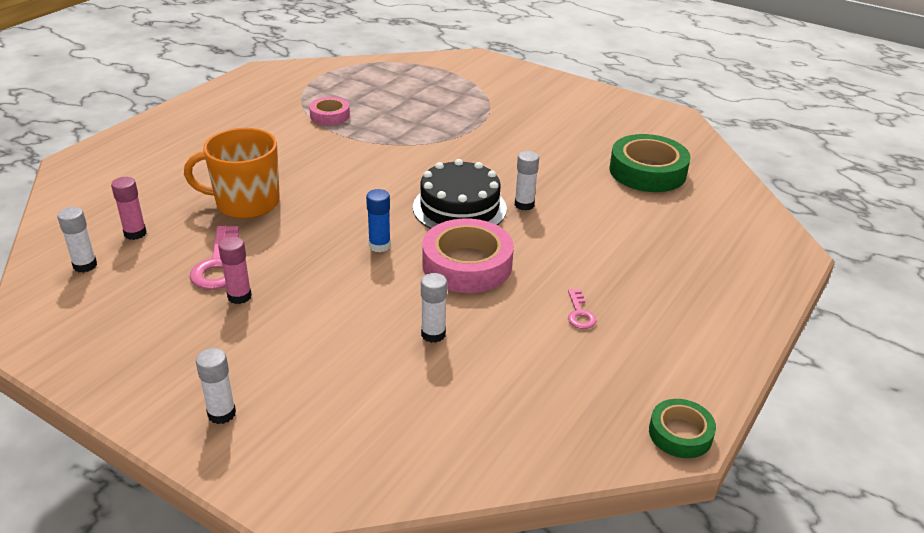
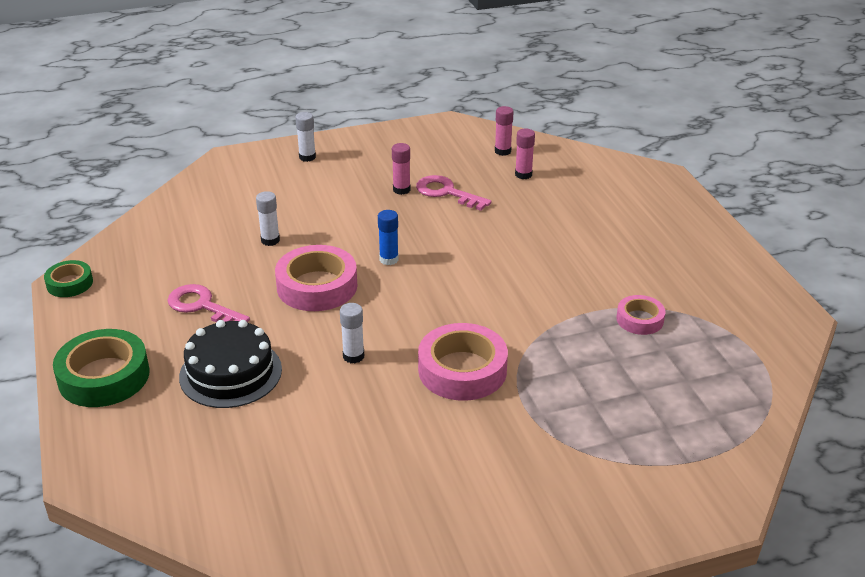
camera: 130 degrees right, 0 degrees up
(85, 265) = (502, 151): white glue stick -> pink glue stick
(246, 203) = (517, 225): orange mug -> none
(459, 208) = (391, 319): black cake -> black cake (230, 373)
(475, 158) = (462, 370): none -> pink tape
(579, 313) = (202, 306): pink key -> pink key, size x1.81
(647, 171) = (306, 474): green tape -> green tape (104, 376)

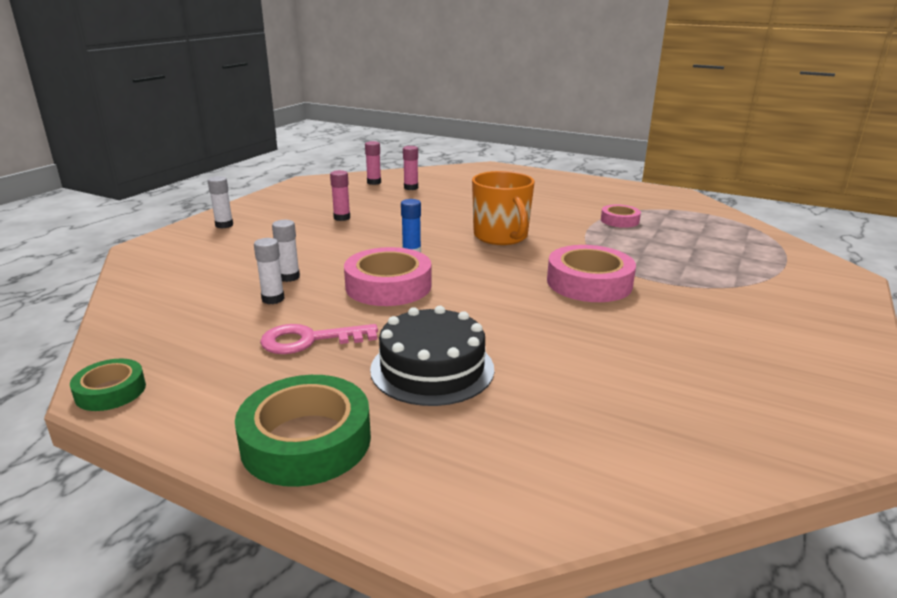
camera: 45 degrees left, 10 degrees down
(353, 356) = (505, 310): white glue stick -> white glue stick (273, 299)
(446, 192) = (378, 209): pink key -> none
(489, 280) = (501, 236): none -> orange mug

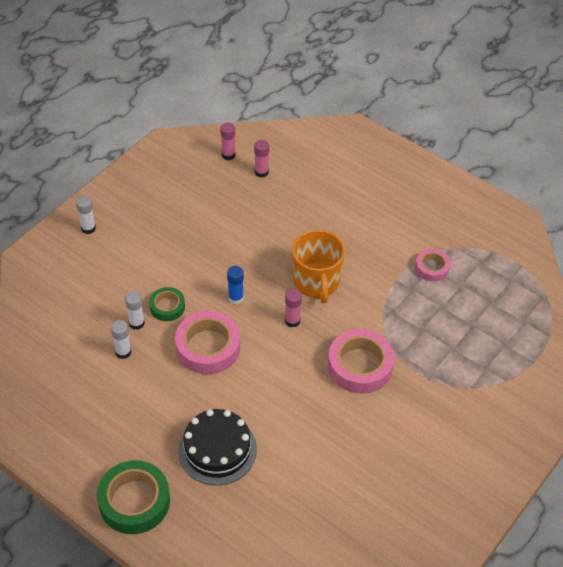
camera: 10 degrees right, 25 degrees up
(110, 391) = (25, 440): green tape -> green tape (167, 307)
(309, 340) = (144, 407): pink key -> none
(342, 218) = (188, 228): pink glue stick -> pink glue stick (292, 321)

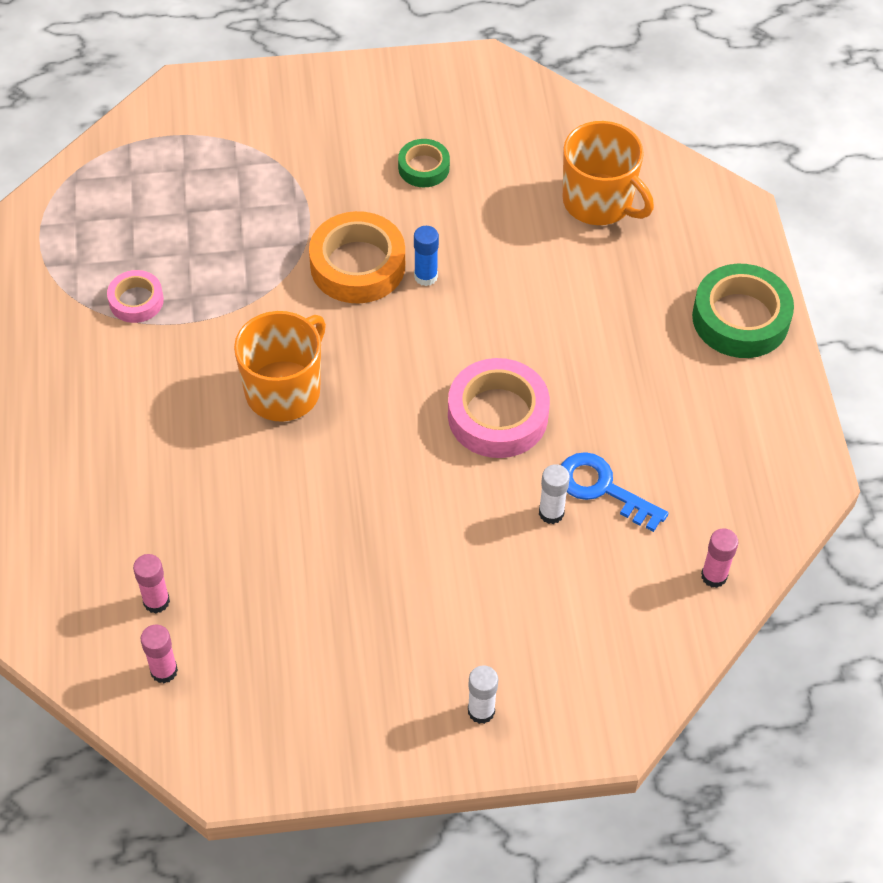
camera: 135 degrees left, 5 degrees up
(123, 352) = (602, 488): white glue stick -> blue key
(167, 307) = (492, 504): green tape -> green tape (423, 167)
(217, 450) = (604, 301): black cake -> none
(236, 298) = (399, 448): blue glue stick -> blue glue stick (425, 276)
(282, 510) = (599, 202): none -> orange mug
(292, 321) = (368, 369): pink glue stick -> pink glue stick (714, 576)
(360, 366) = (357, 265): pink tape -> orange tape

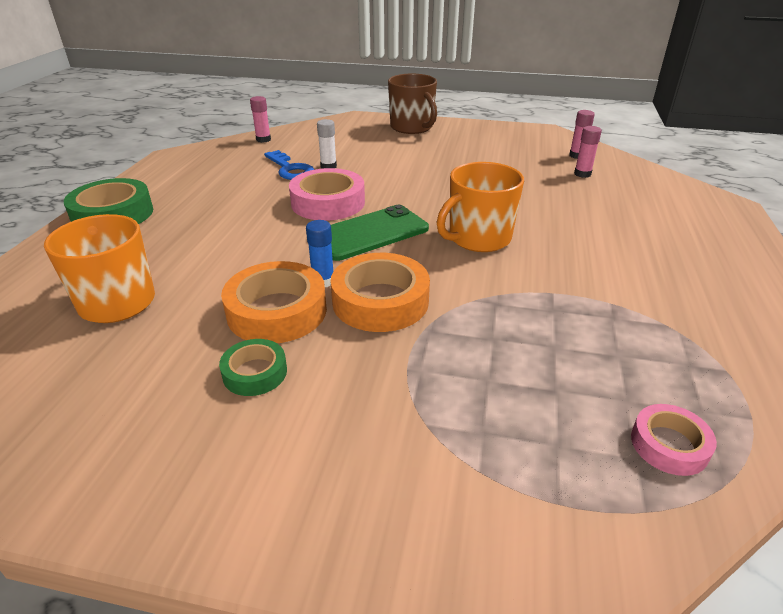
camera: 160 degrees left, 20 degrees down
(136, 301) = (611, 318): pink tape -> pink tape (669, 445)
(414, 366) = (370, 233): none -> green phone
(446, 229) = (277, 311): none -> orange tape
(481, 711) = (412, 127): white glue stick -> brown mug

